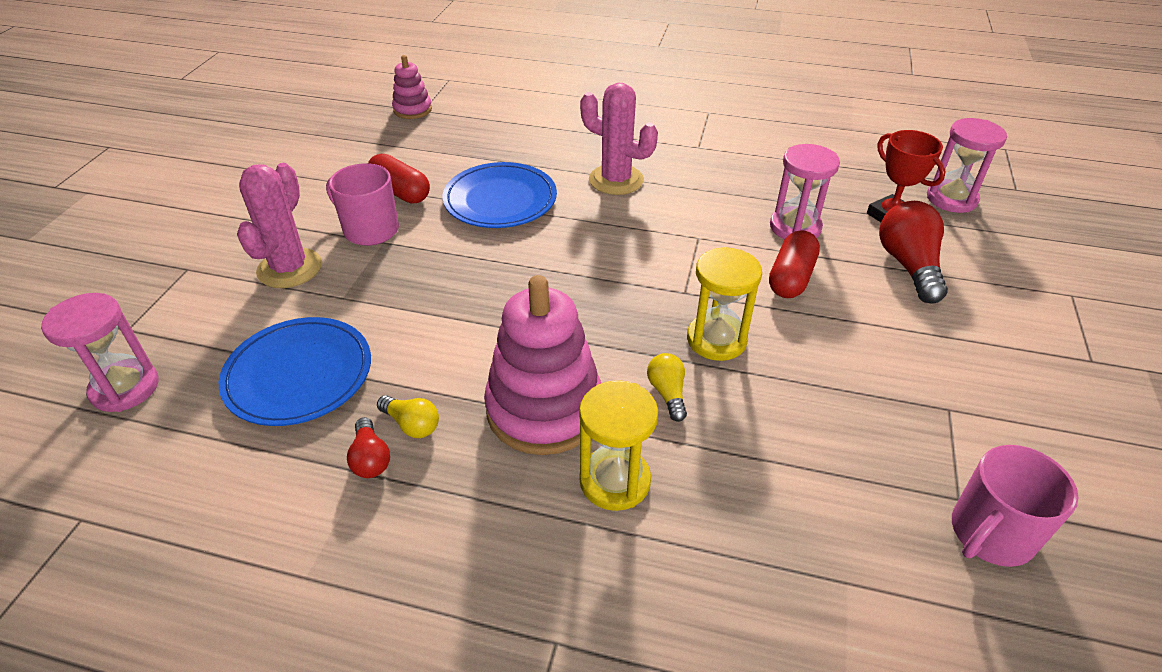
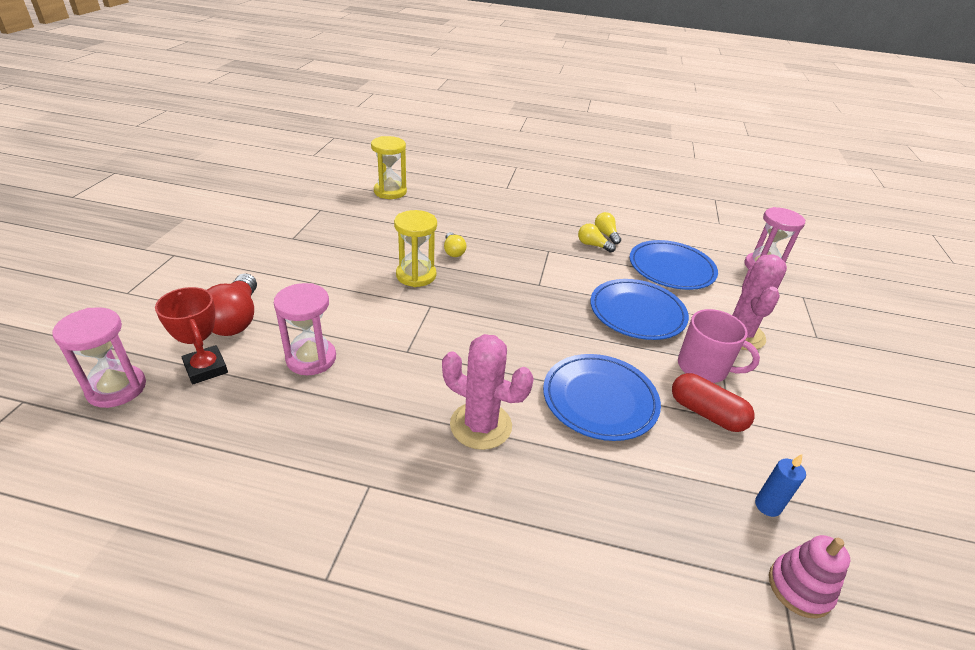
camera: 175 degrees right, 5 degrees down
(370, 459) = (606, 234): red light bulb -> yellow light bulb
(399, 140) = (767, 506): none -> blue candle
(407, 293) = (637, 313): none -> blue plate
(544, 409) = (523, 248): pink stacking toy -> none
(615, 481) = (484, 222): yellow hourglass -> yellow hourglass (390, 192)
(791, 278) = (342, 313): red capsule -> none
(990, 534) = (316, 200): pink mug -> none

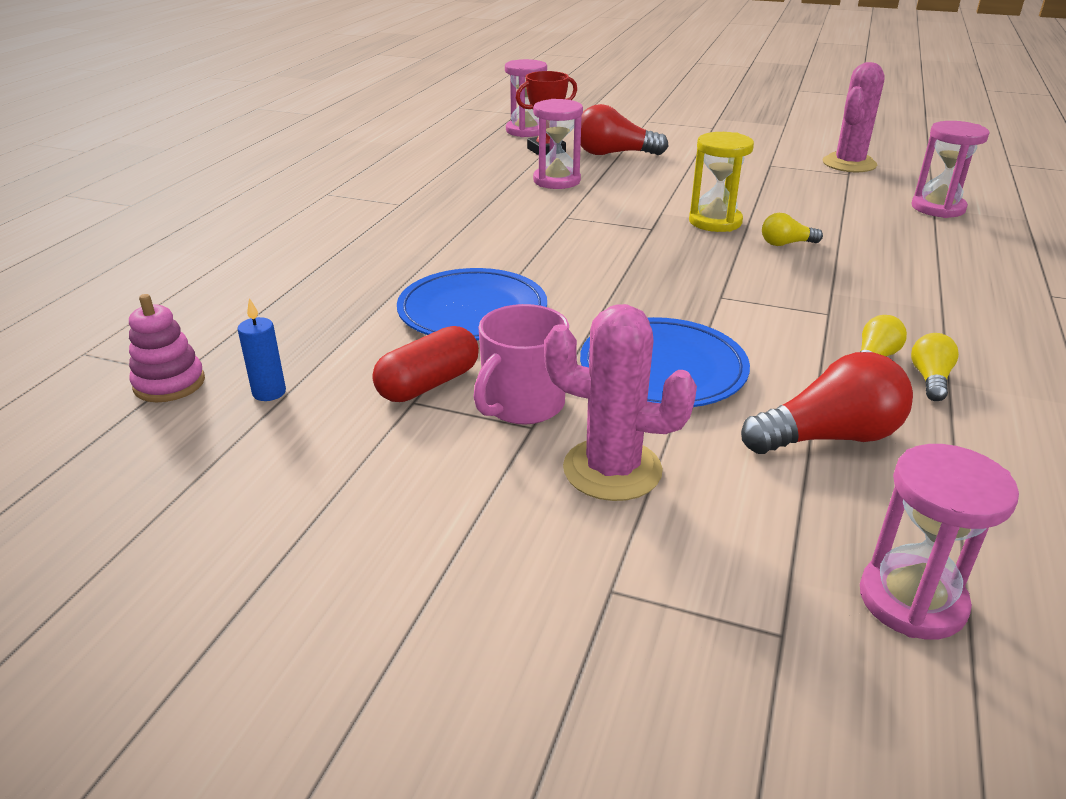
camera: 100 degrees right, 5 degrees down
(390, 192) = (938, 208): yellow hourglass -> pink hourglass
(481, 425) = (451, 245): pink cactus -> pink cactus (849, 164)
(606, 234) = (930, 379): yellow light bulb -> yellow light bulb turned 60 degrees counterclockwise
(671, 268) = (829, 437): blue plate -> red light bulb

